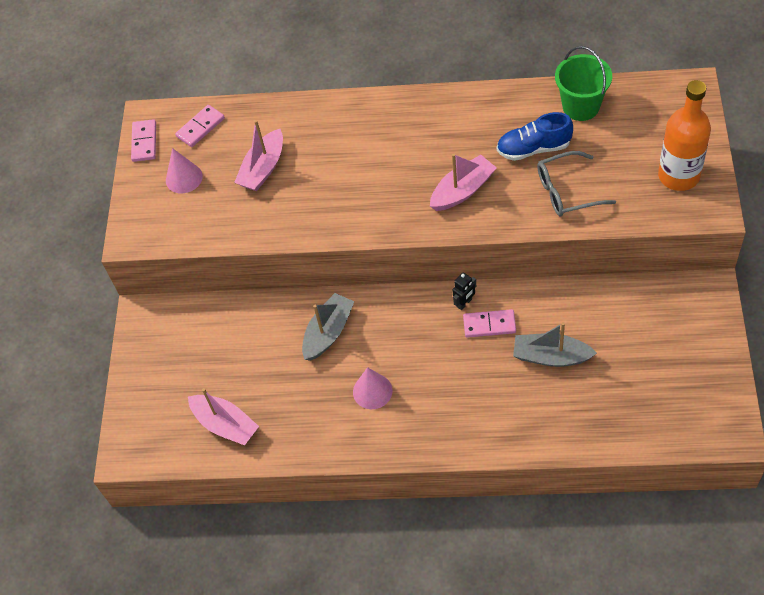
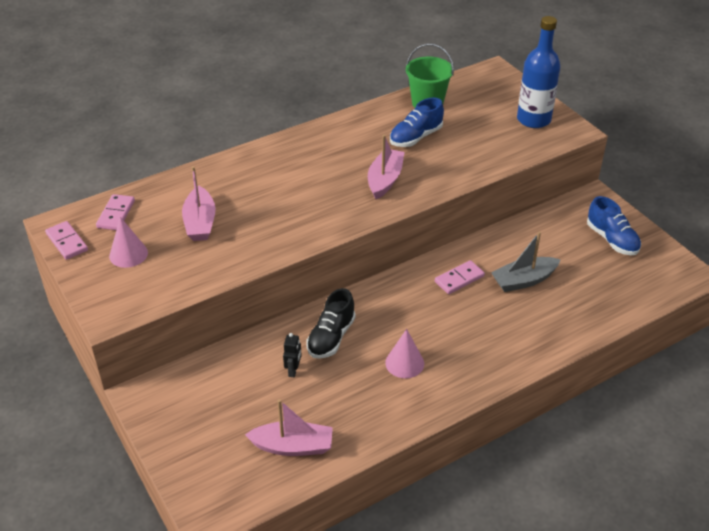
camera: 40 degrees left, 15 degrees down
(328, 332) = (331, 337): grey boat -> black shoe
(464, 303) = (427, 272): black robot -> black robot (293, 370)
(567, 191) = (464, 154): grey glasses -> none
(678, 176) = (533, 119): orange bottle -> blue bottle
(682, 351) = (612, 240): none -> blue shoe

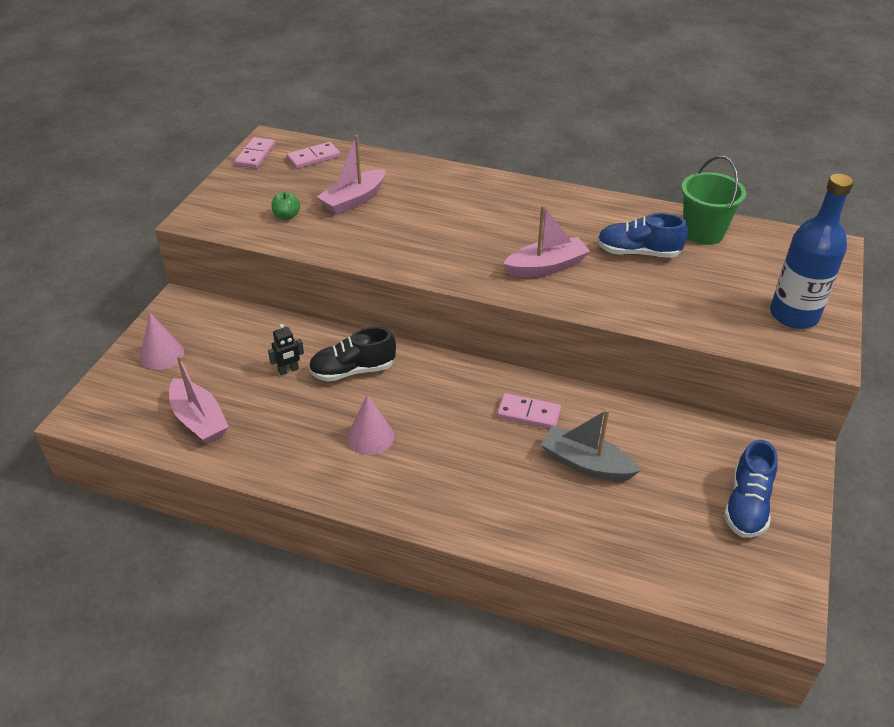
camera: 50 degrees right, 0 degrees up
(128, 254) = (274, 188): pink cone -> pink cone (162, 354)
(174, 265) = (286, 216): none -> green apple

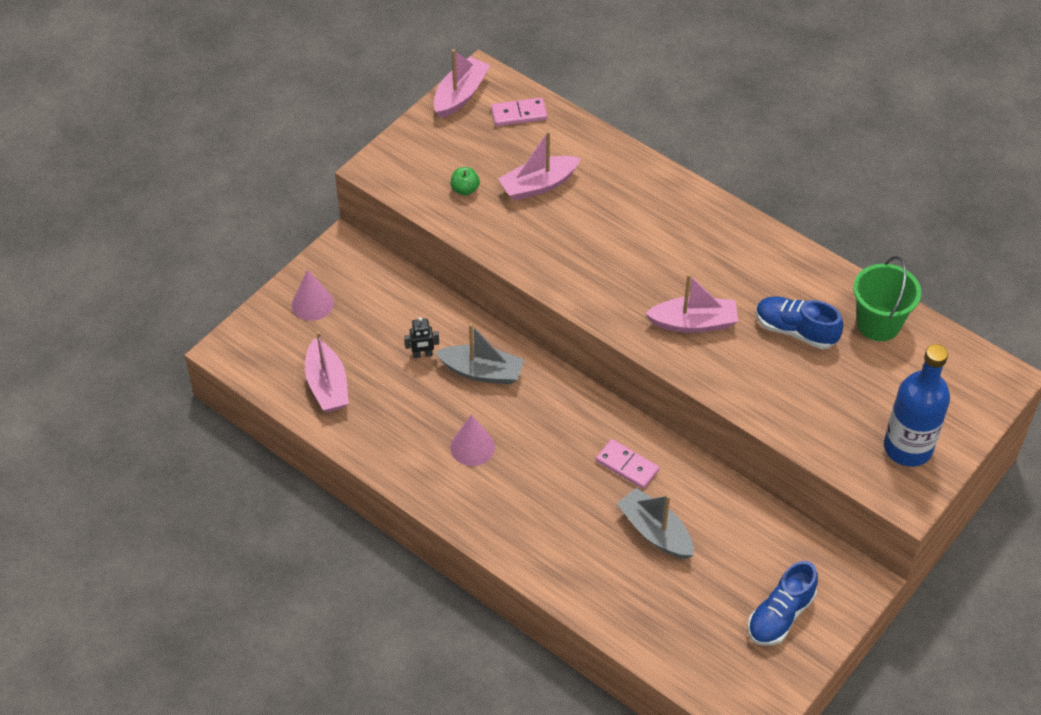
camera: 20 degrees right, 10 degrees up
(255, 155) = (460, 95): pink domino -> pink boat
(353, 370) = (482, 372): black shoe -> grey boat

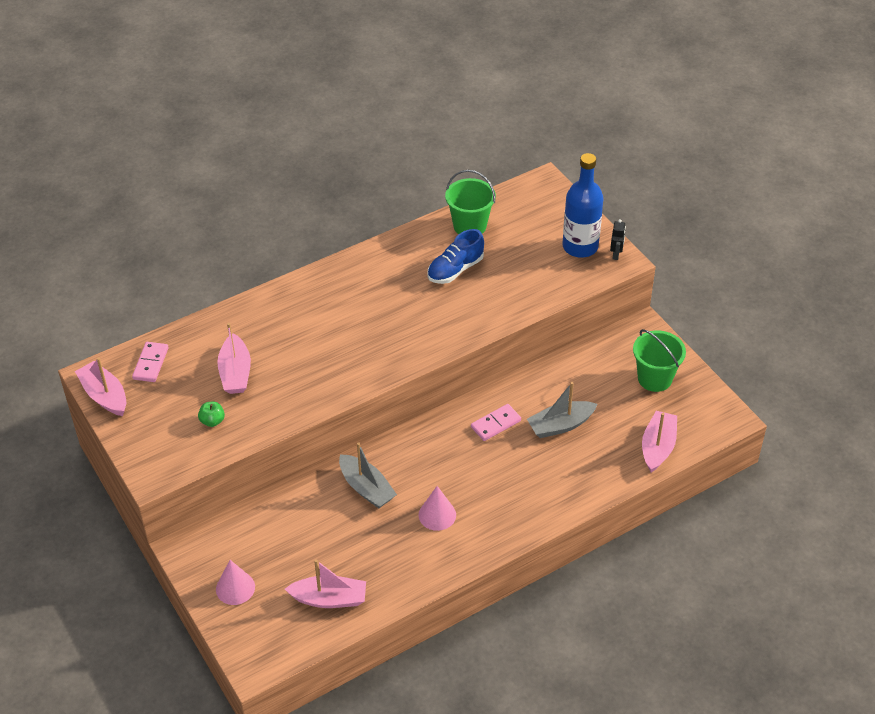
camera: 70 degrees left, 5 degrees down
(422, 354) = (329, 523): black robot -> black robot (616, 254)
(482, 372) = (366, 488): grey boat -> grey boat turned 105 degrees clockwise
(693, 323) = (421, 322): pink boat -> pink boat (658, 447)
(780, 615) = (654, 378): blue shoe -> green bucket

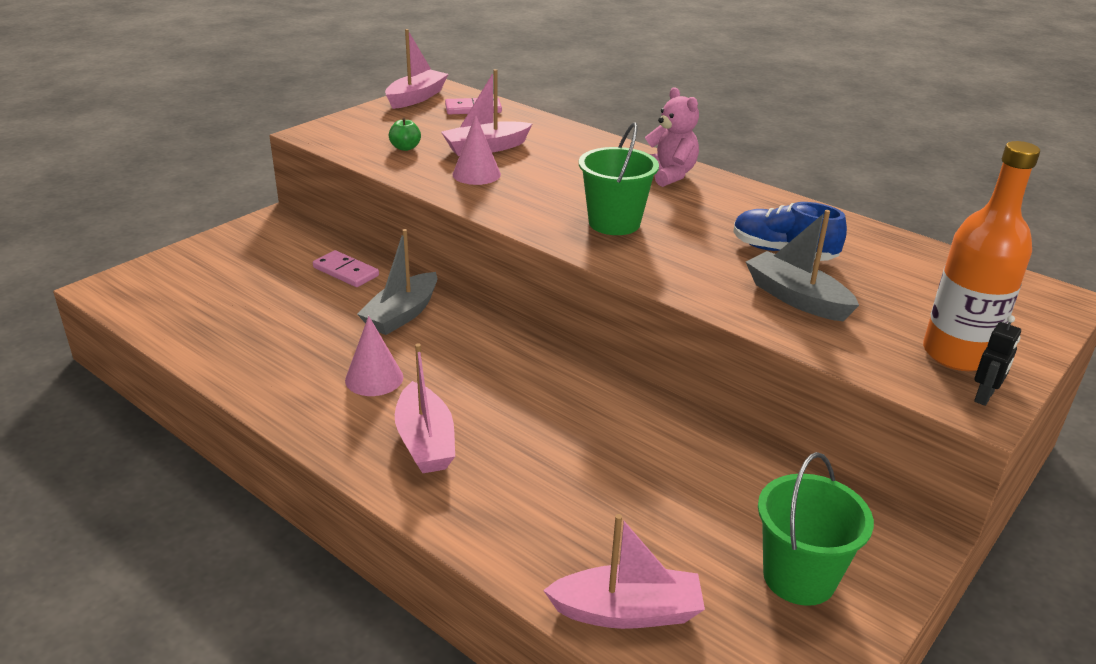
camera: 70 degrees right, 15 degrees down
(235, 588) = (222, 257): pink cone -> pink cone (476, 174)
(328, 285) = (668, 175): none -> pink teddy bear
(329, 599) = (211, 319): pink boat -> pink boat (425, 442)
(470, 226) = (883, 250): green bucket -> green bucket (614, 223)
(495, 424) = (572, 402): pink domino -> pink domino (346, 272)
(560, 425) = (608, 471): grey boat -> grey boat (796, 298)
(580, 246) = (957, 354): blue bottle -> orange bottle
(616, 254) = (984, 397): black robot -> black robot turned 45 degrees counterclockwise

